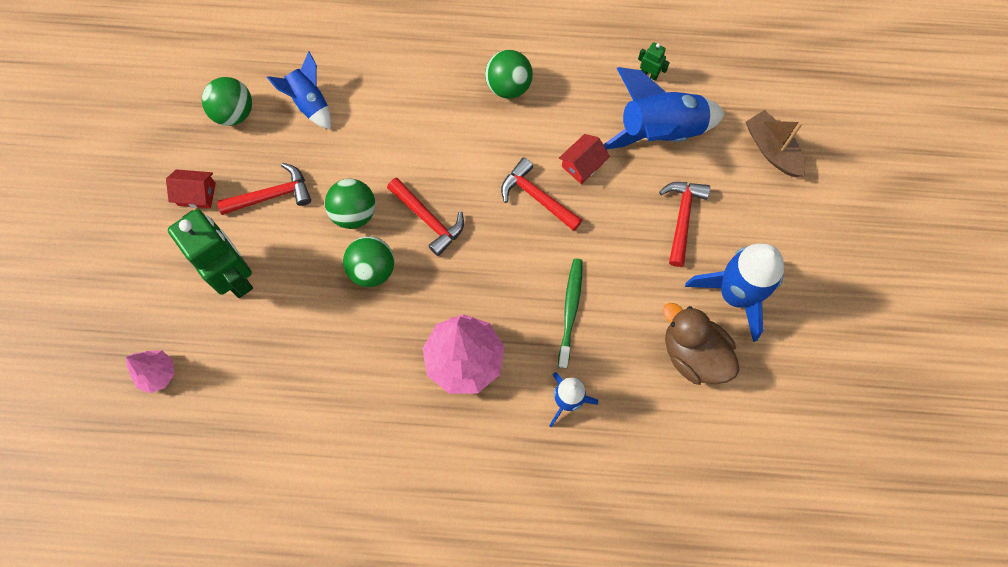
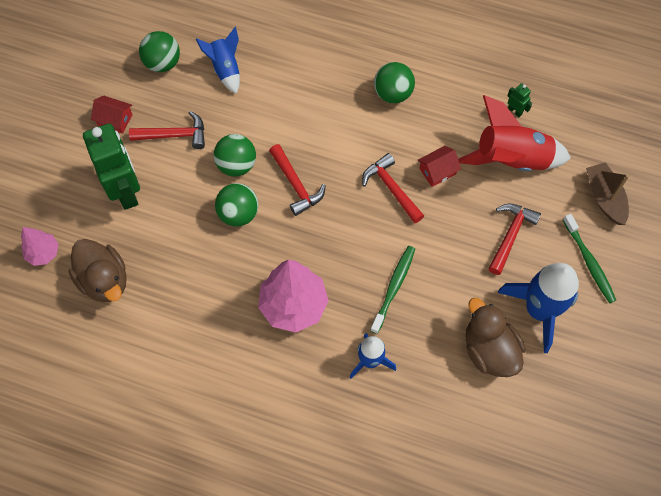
camera: 15 degrees right, 5 degrees down
(239, 387) = (104, 280): none -> brown duck
(660, 131) = (511, 159): blue rocket -> red rocket
(774, 227) = (589, 262): none -> green toothbrush

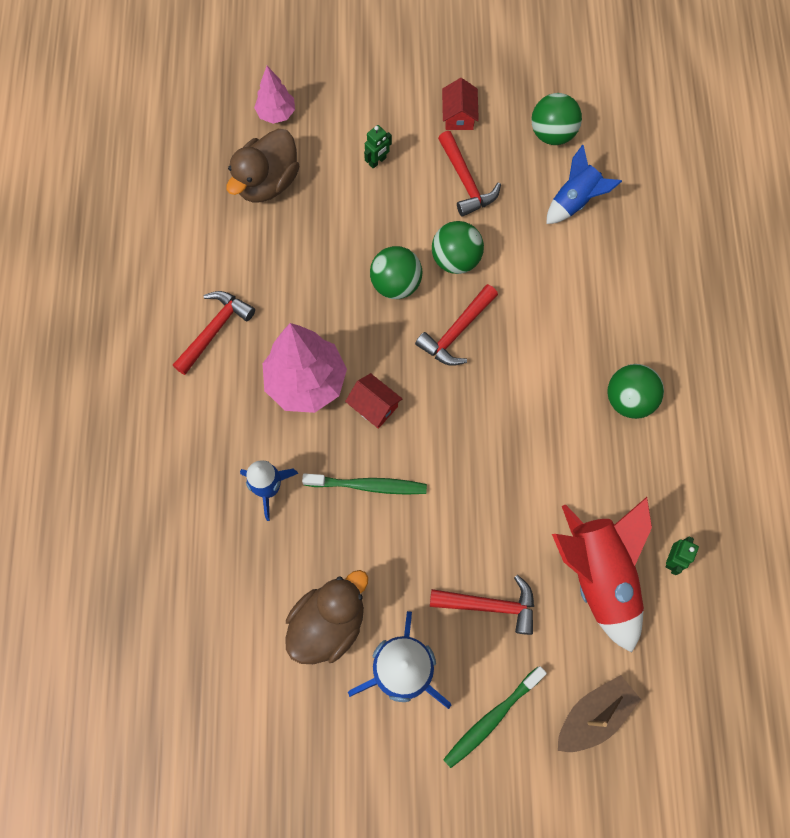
camera: 70 degrees right, 5 degrees up
(126, 191) = (377, 161): green robot -> green robot, size x0.40
(391, 188) = (496, 440): red hammer -> red hammer (215, 329)
(437, 171) = (542, 488): red house -> red house (374, 406)

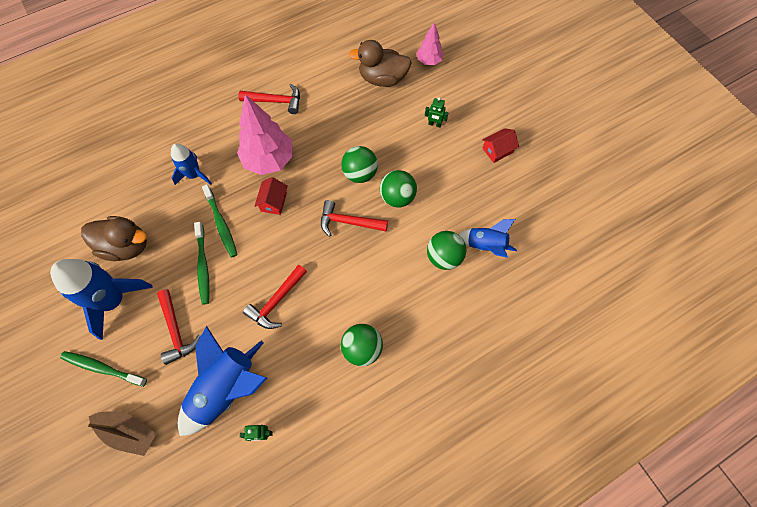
camera: 60 degrees right, 5 degrees down
(417, 534) = (203, 266): none -> green toothbrush
(466, 181) = (454, 177): red hammer -> red hammer (276, 301)
(552, 133) = (524, 208): green ball -> green ball (444, 257)
(598, 575) = (227, 389): red rocket -> blue rocket

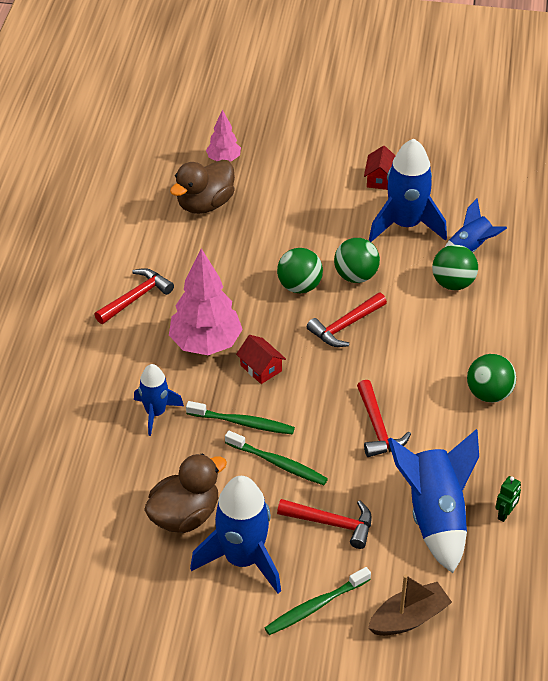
camera: 50 degrees left, 20 degrees down
(434, 124) = (303, 201): green robot -> none
(470, 193) = (405, 225): none -> blue rocket

